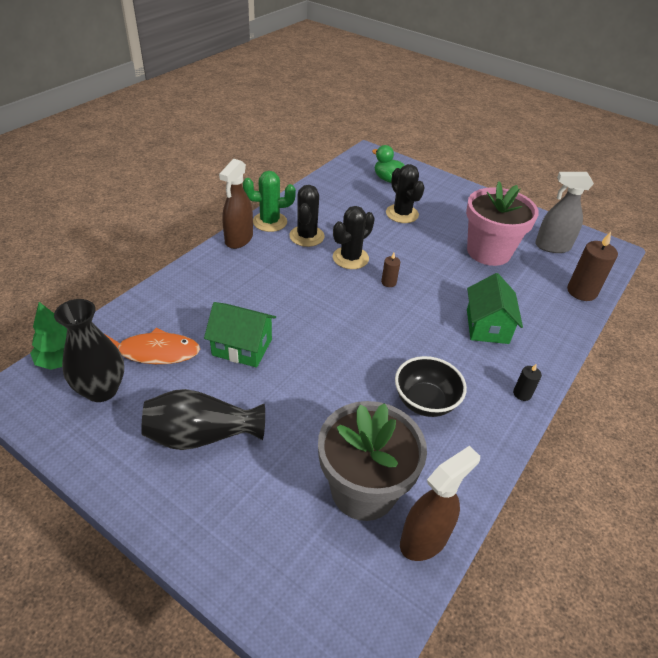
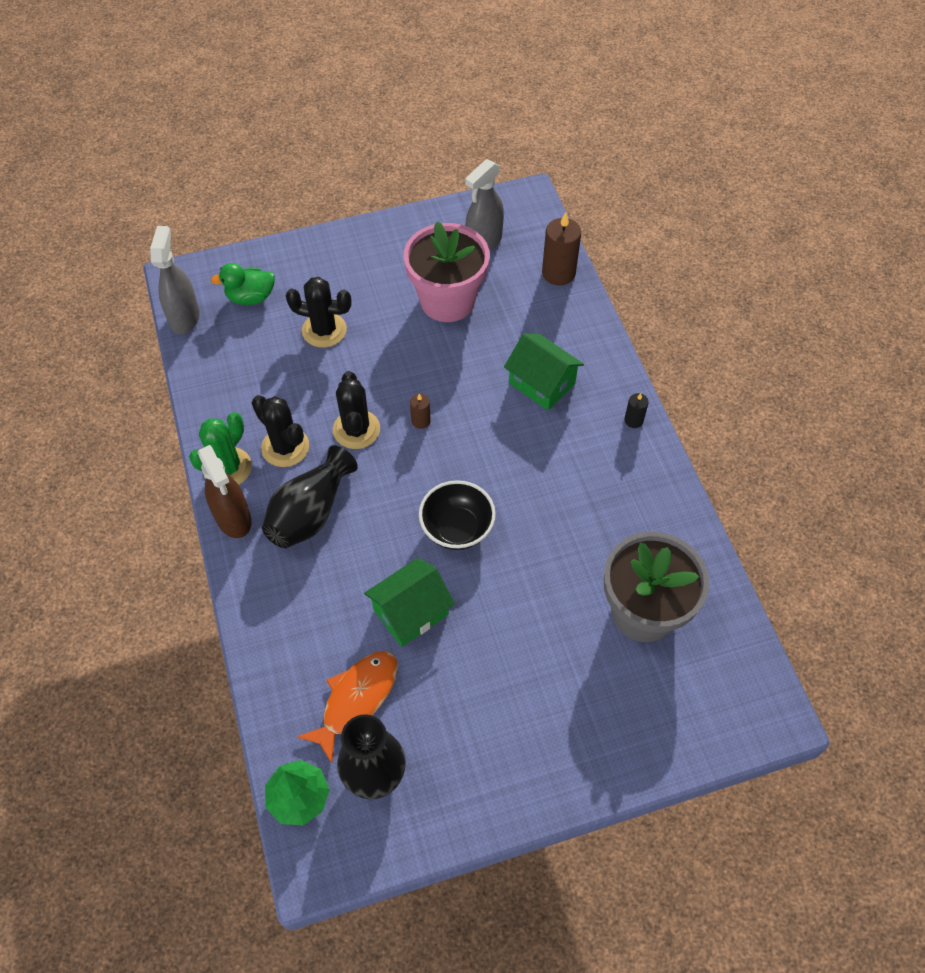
camera: 50 degrees left, 15 degrees up
(201, 435) = (498, 709): black vase -> black vase (310, 513)
(347, 165) = (185, 317): none -> grey spray bottle
(424, 539) = (714, 598): brown spray bottle -> none
(425, 401) = (589, 500): black bowl -> black bowl (457, 529)

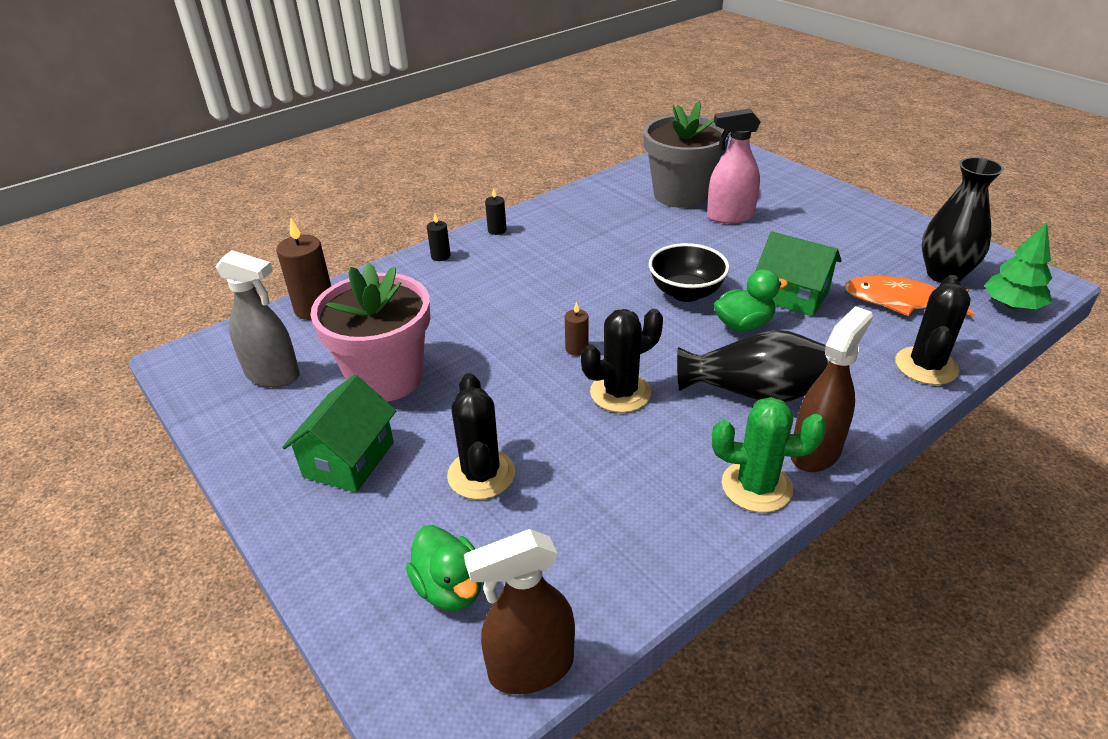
camera: 110 degrees left, 20 degrees down
(185, 317) = (530, 668): grey spray bottle -> brown spray bottle
(285, 447) = (686, 444): black cactus -> black cactus (926, 366)
(390, 549) = (743, 325): none -> green duck
(542, 383) = (480, 285): green house -> green house (349, 459)
(574, 635) = (729, 216): none -> pink spray bottle
(603, 367) = (440, 256): none -> black candle

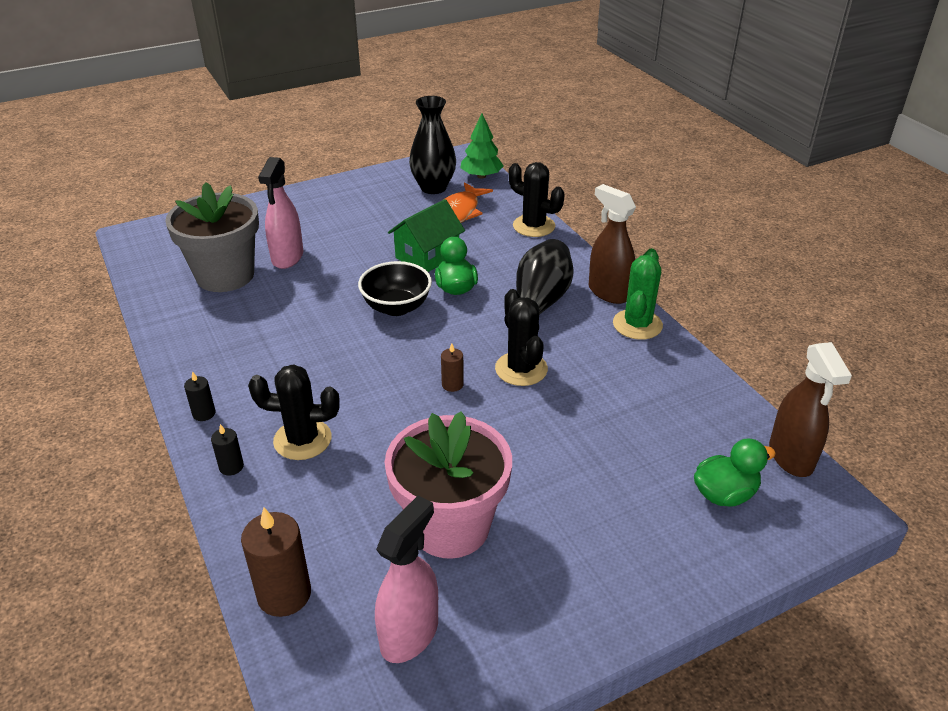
camera: 80 degrees left, 0 degrees up
(273, 375) = (409, 634): grey spray bottle -> pink spray bottle
(349, 459) = (569, 559): green house -> none
(481, 474) = (604, 465): black cactus -> black cactus (302, 440)

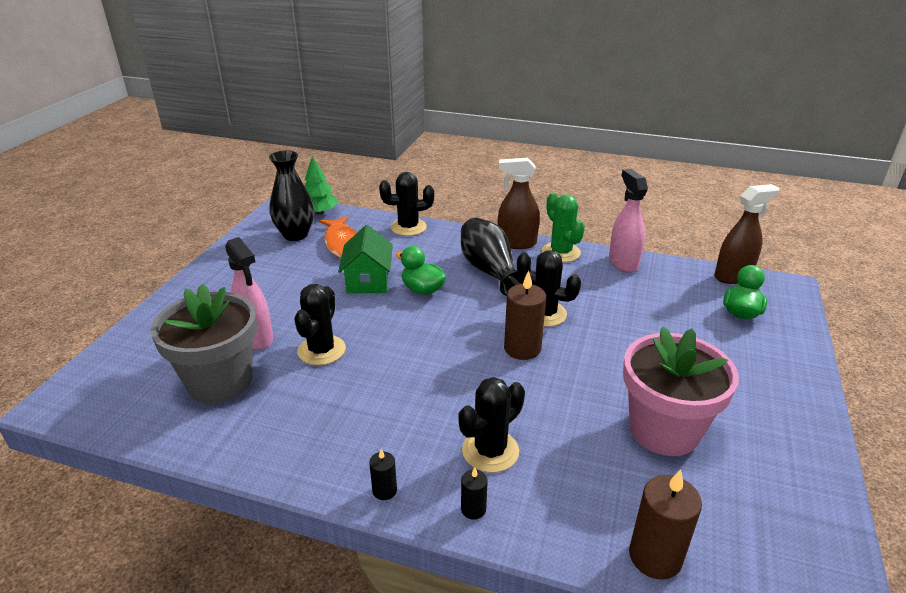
camera: 45 degrees left, 5 degrees down
(312, 292) = (321, 350): none -> black cactus
(396, 307) = (403, 324): black bowl -> none
(409, 634) = (752, 509): pink spray bottle -> pink spray bottle (623, 262)
(452, 384) = (522, 348): brown candle -> brown candle, size x1.92
(791, 457) = (733, 276): brown spray bottle -> brown spray bottle turned 60 degrees counterclockwise

